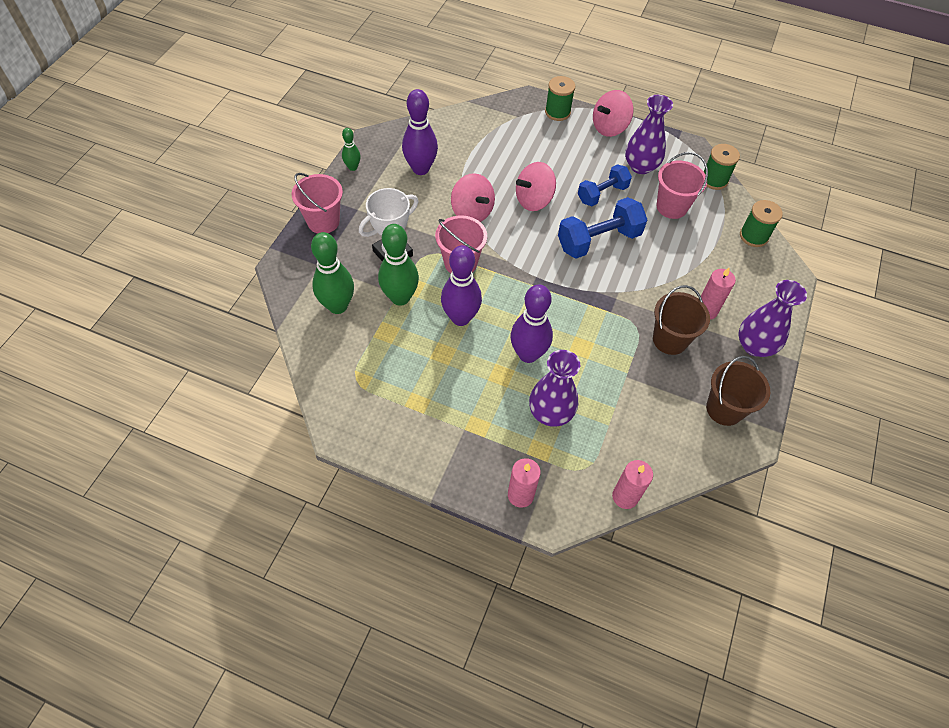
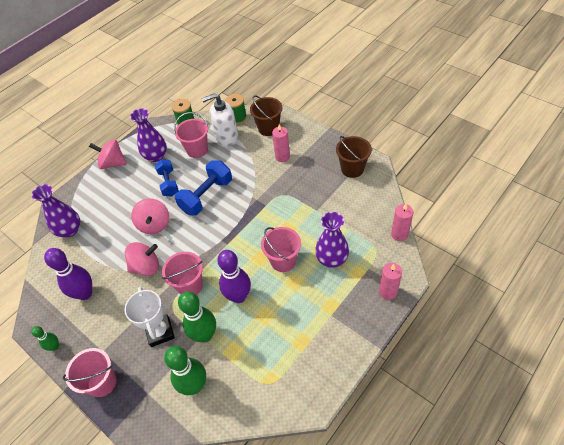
camera: 65 degrees left, 5 degrees down
(528, 354) = (283, 261): purple bowling pin -> pink bucket
(557, 112) = (80, 189): green spool -> none
(598, 240) = (206, 196): blue dumbbell -> blue dumbbell turned 45 degrees clockwise
(609, 127) = (113, 163): pink spinning top -> pink spinning top turned 120 degrees clockwise
(670, 339) = (297, 180): brown bucket -> brown bucket (268, 128)
(710, 233) = (226, 137): none -> white soap dispenser
(754, 346) = (314, 142): purple vase -> purple vase (69, 230)

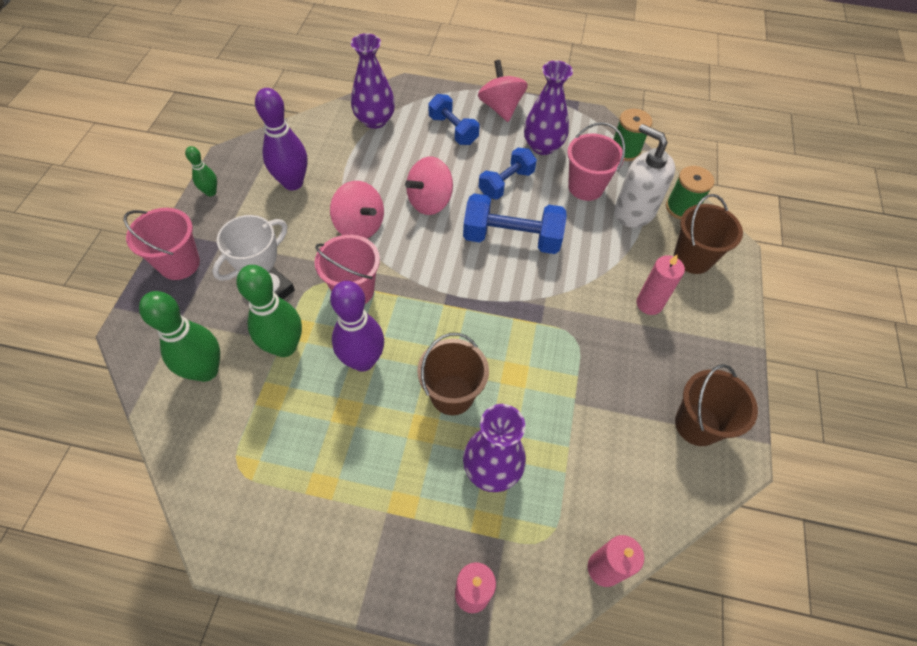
camera: 55 degrees right, 5 degrees up
(111, 193) = (453, 130): none -> blue dumbbell
(283, 261) = (452, 394): pink bucket -> brown bucket

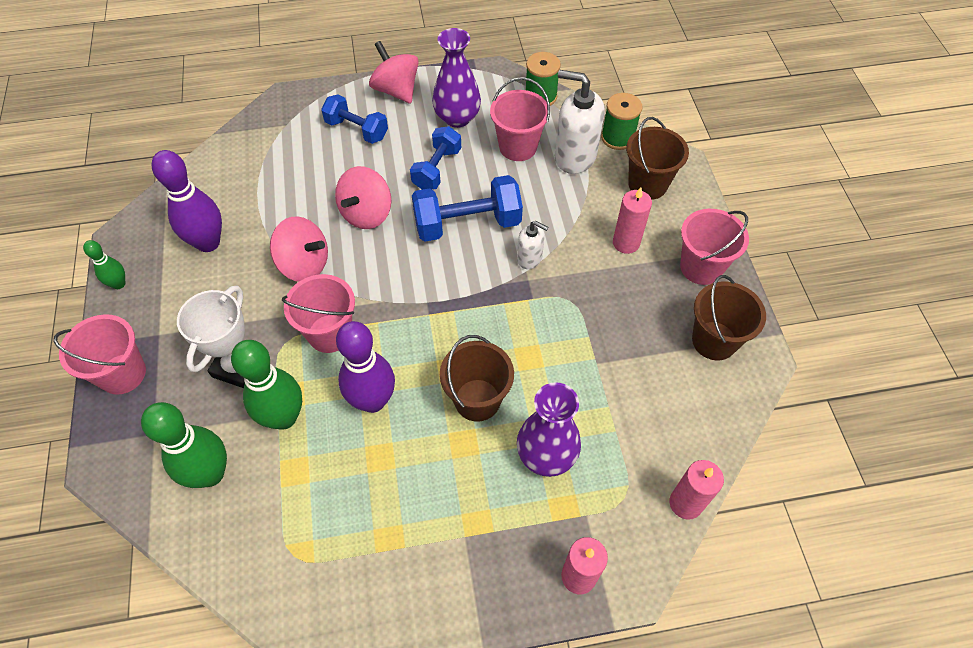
camera: 20 degrees left, 0 degrees up
(375, 120) = (267, 145): purple vase -> none
(554, 287) = (529, 258): none -> white soap dispenser
(713, 351) = (701, 267): none -> pink bucket

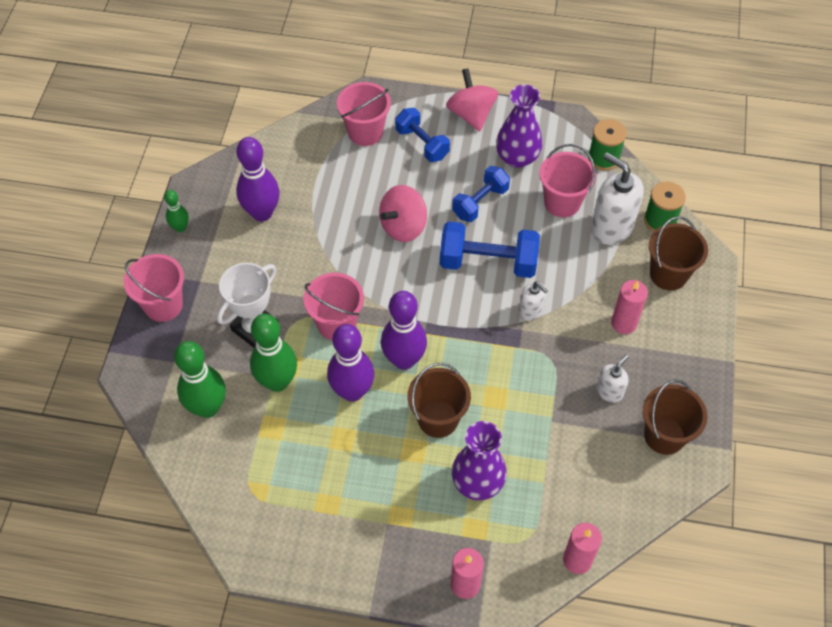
camera: 20 degrees right, 0 degrees up
(304, 264) = (335, 257): pink spinning top -> none
(417, 349) = (404, 360): none -> purple bowling pin
(641, 314) = (609, 391): none -> white soap dispenser
(701, 267) = (683, 367): pink bucket -> pink bucket (365, 132)

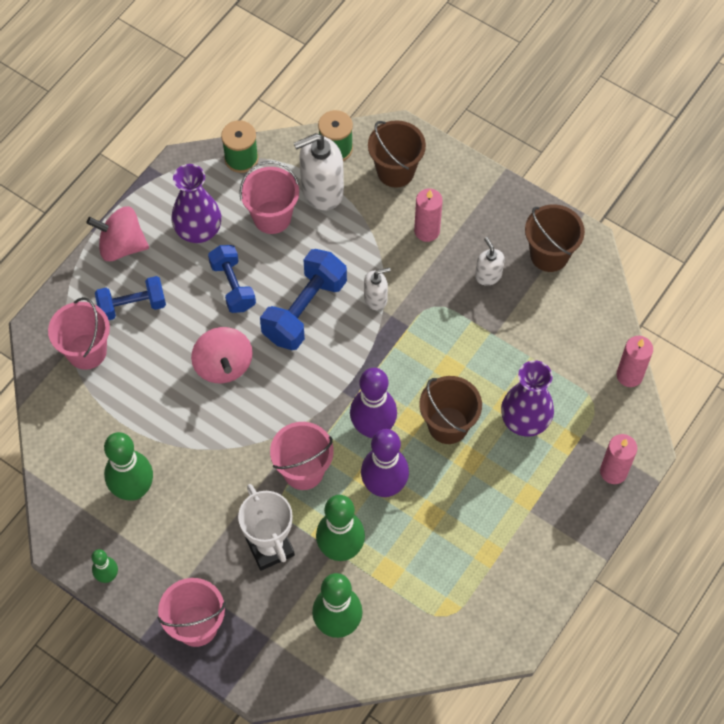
camera: 65 degrees left, 5 degrees up
(262, 213) = (133, 489): purple bowling pin -> green bowling pin

